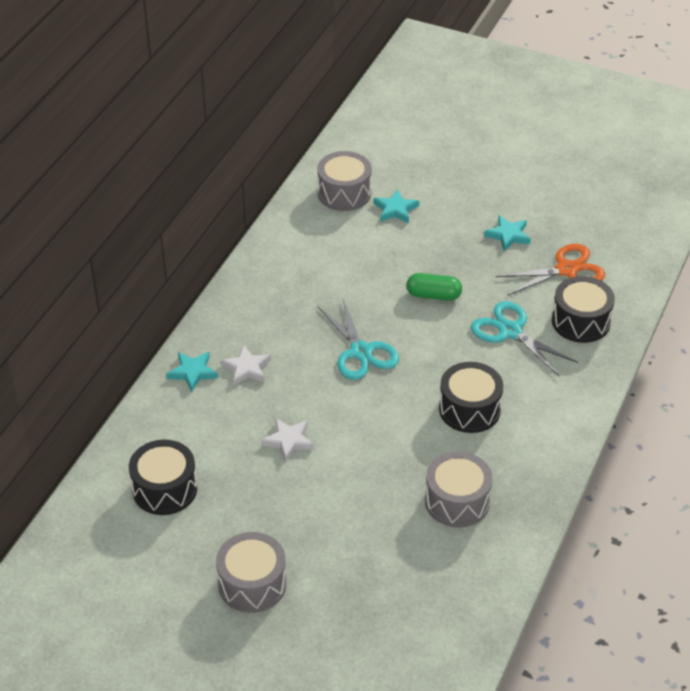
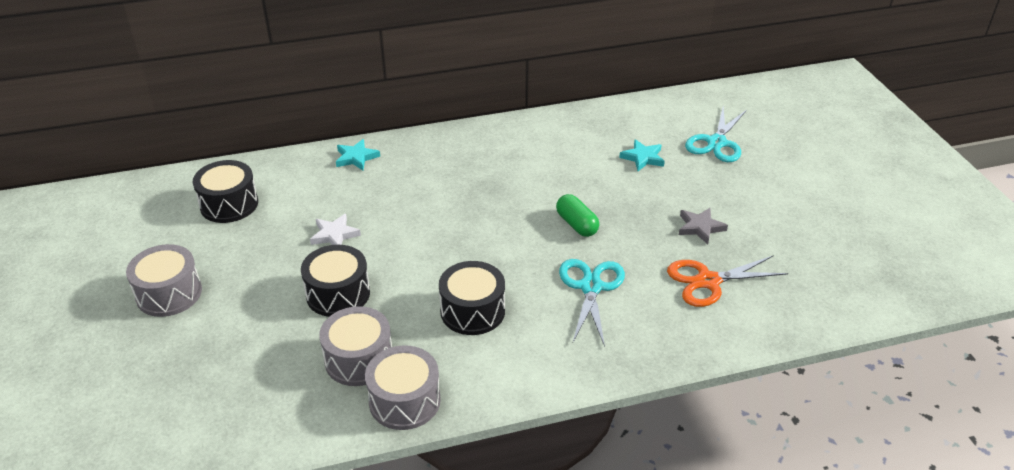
camera: 50 degrees right, 5 degrees down
(246, 368) = (387, 178): white star -> none
(344, 193) = (624, 127): grey drum -> grey drum (404, 401)
(361, 352) = (468, 221): turquoise scissors -> turquoise scissors (716, 143)
(508, 235) = (700, 227): turquoise star -> grey star
(566, 270) = (708, 281): orange scissors -> orange scissors turned 135 degrees clockwise
(580, 321) = (658, 323): black drum -> black drum (338, 294)

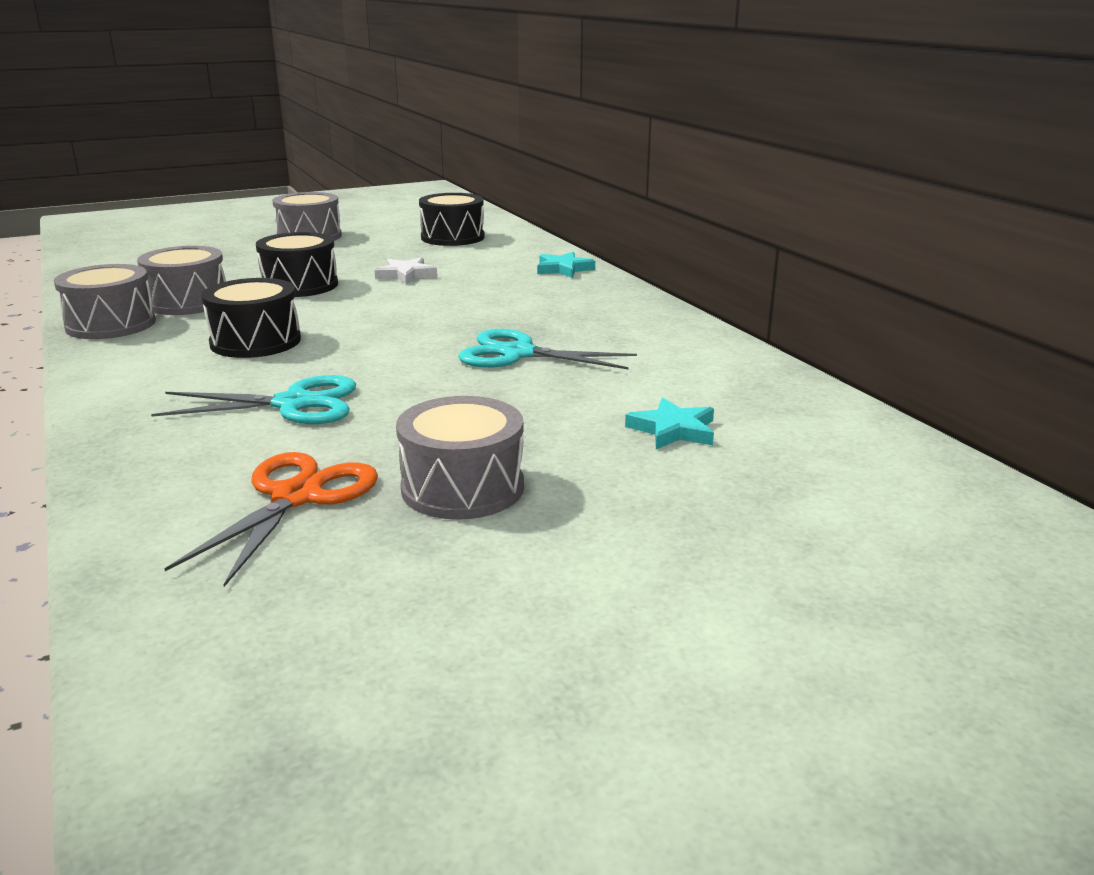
camera: 80 degrees right, 15 degrees down
(577, 224) = (451, 388): green capsule -> none
(700, 227) = (462, 488): grey star -> grey drum
(708, 281) = (297, 497): orange scissors -> orange scissors turned 45 degrees clockwise
(716, 143) = (786, 504): turquoise scissors -> turquoise scissors (518, 354)

